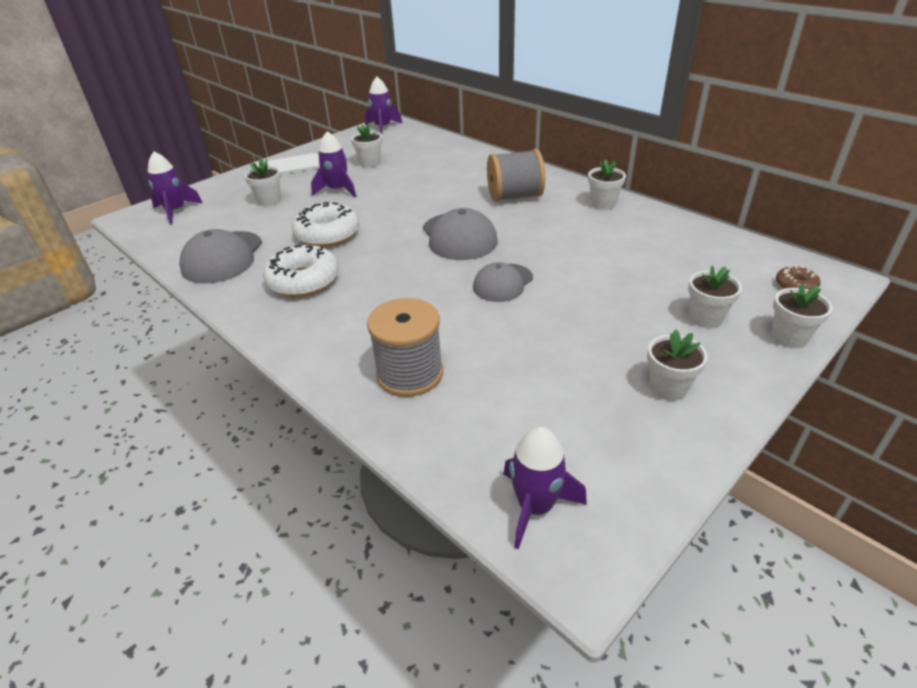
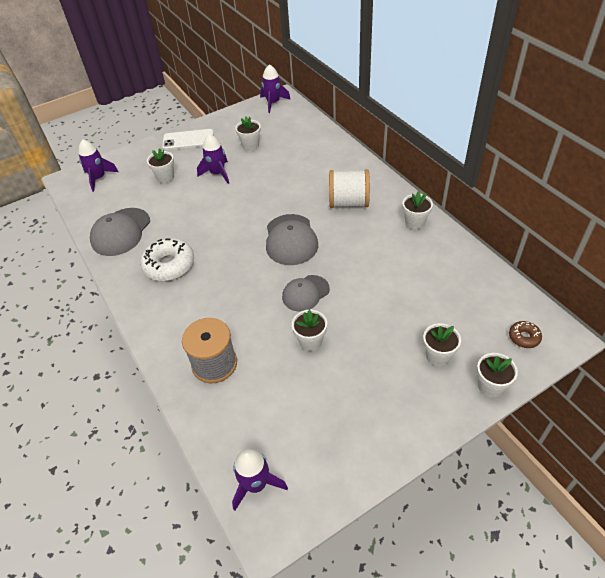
camera: 15 degrees right, 10 degrees up
(328, 234) = (197, 221): white donut -> none
(514, 196) = (348, 202): grey spool -> white spool
(668, 388) = (380, 412): white flower pot -> white flower pot (310, 341)

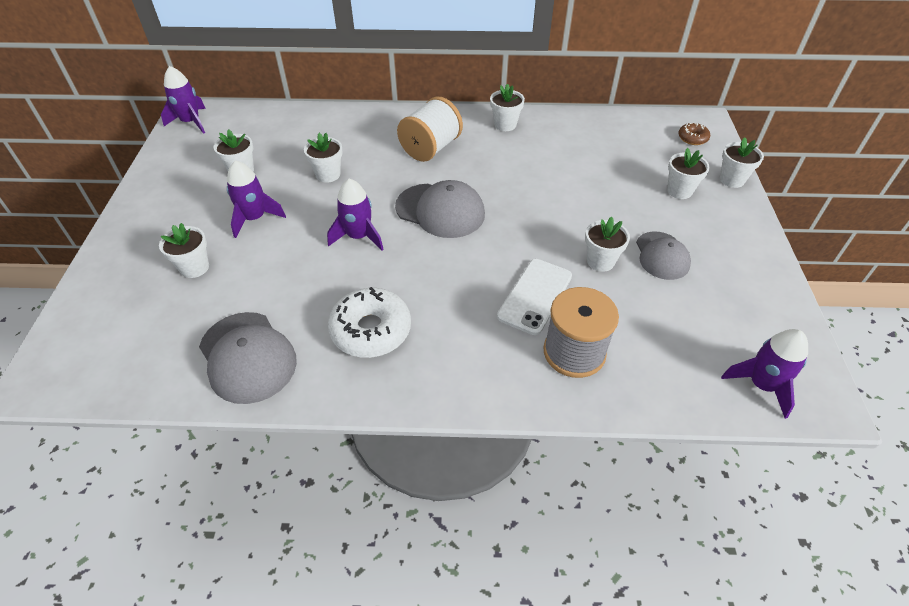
camera: 60 degrees left, 0 degrees up
(99, 178) = (92, 340): purple rocket -> purple rocket (358, 236)
(188, 140) = (149, 216): white phone -> white phone (535, 296)
(279, 177) = (328, 174): none -> white flower pot
(305, 293) = (530, 235): grey cap -> grey cap (662, 256)

